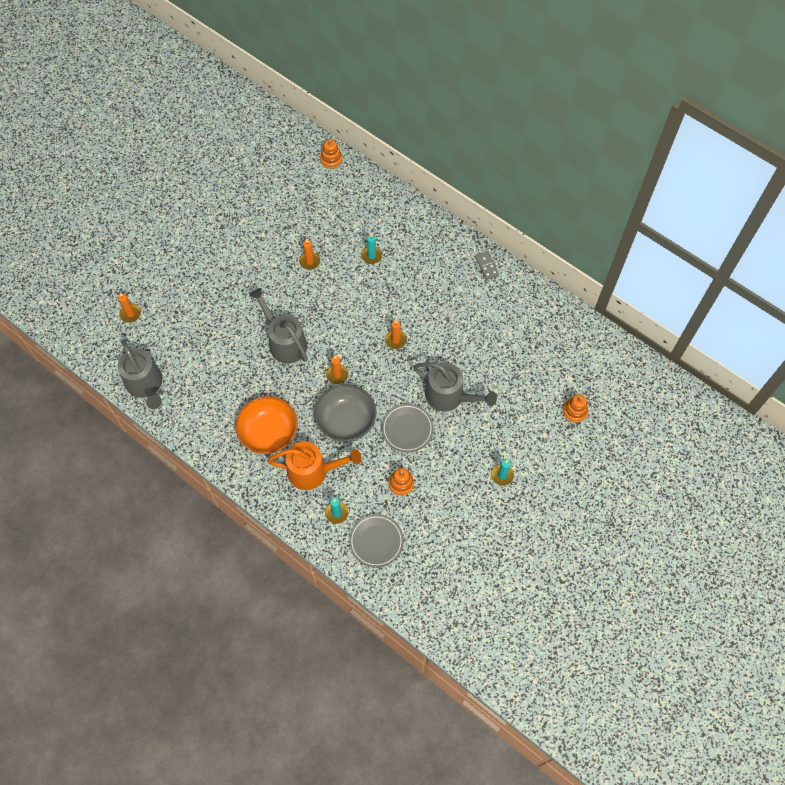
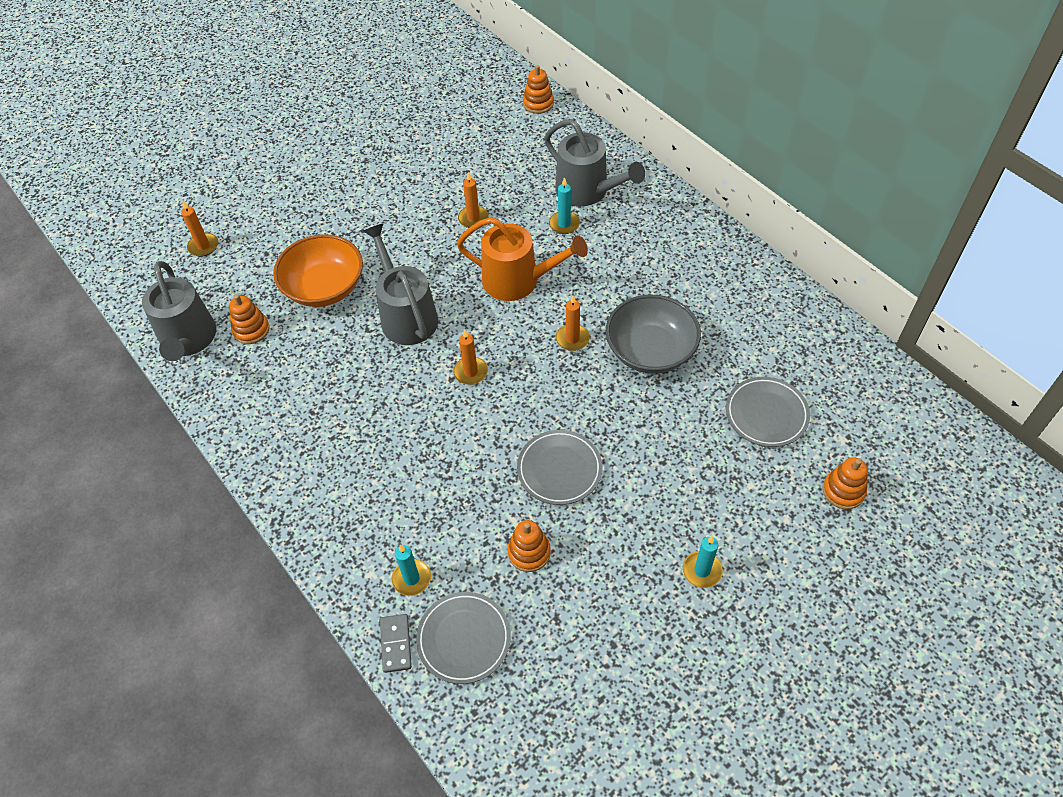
camera: 15 degrees right, 10 degrees down
(185, 370) = (251, 330): none -> orange stacking toy
(268, 432) = (343, 435): orange bowl -> orange bowl (324, 287)
(313, 471) = (392, 506): orange watering can -> orange watering can (518, 280)
(346, 420) = (466, 439): grey bowl -> grey bowl (650, 350)
(449, 396) = (638, 432): grey watering can -> grey watering can (587, 191)
(486, 266) = (733, 261): grey domino -> grey domino (395, 644)
(523, 370) = (766, 414): none -> grey plate

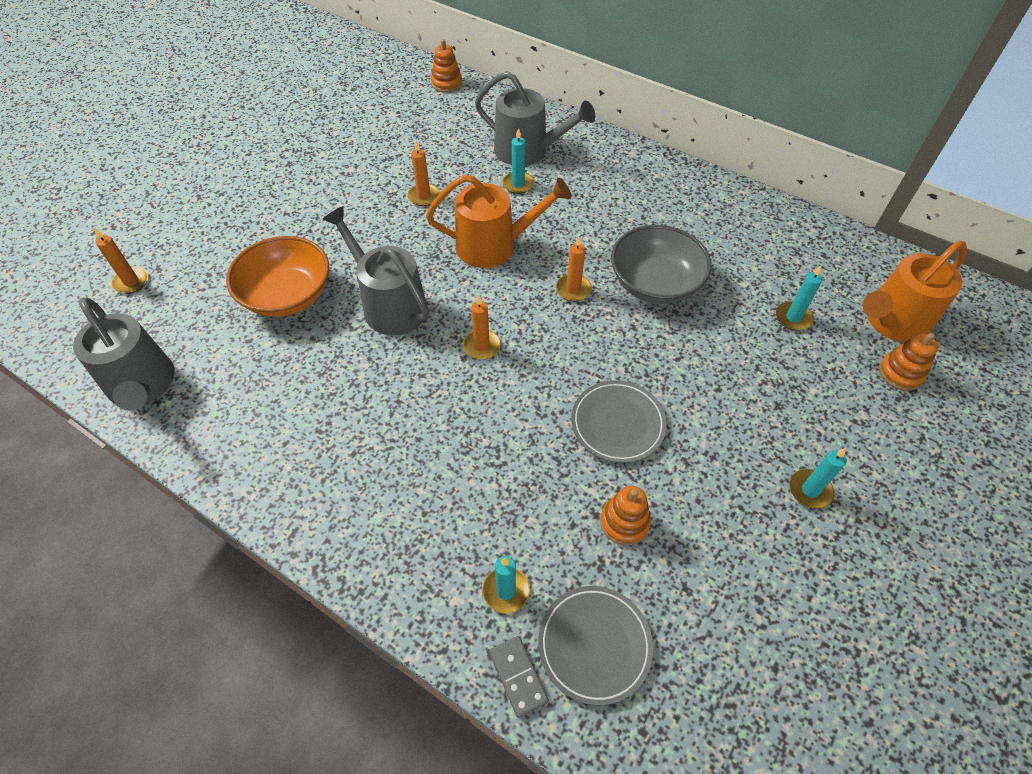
camera: 20 degrees left, 0 degrees up
(251, 330) = (217, 358): orange stacking toy -> none
(766, 414) = (793, 318): grey plate -> turquoise candle
(862, 441) = (892, 322): none -> orange watering can

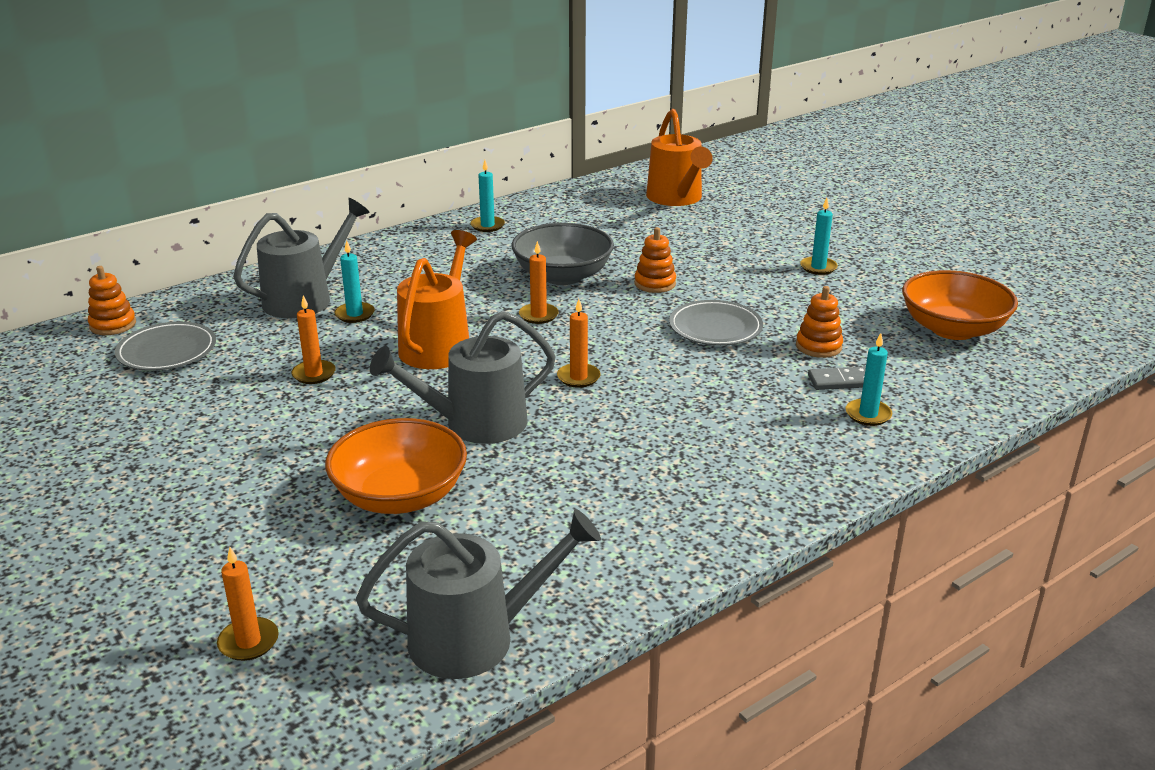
camera: 70 degrees left, 25 degrees down
(518, 676) = (949, 423): grey domino -> grey domino (840, 381)
(594, 645) = (928, 383): grey plate -> grey plate (167, 351)
(737, 661) = (952, 329): none -> orange bowl
(793, 318) = (646, 230): turquoise candle -> turquoise candle (487, 226)
(900, 373) = (727, 209): orange stacking toy -> orange stacking toy (655, 283)

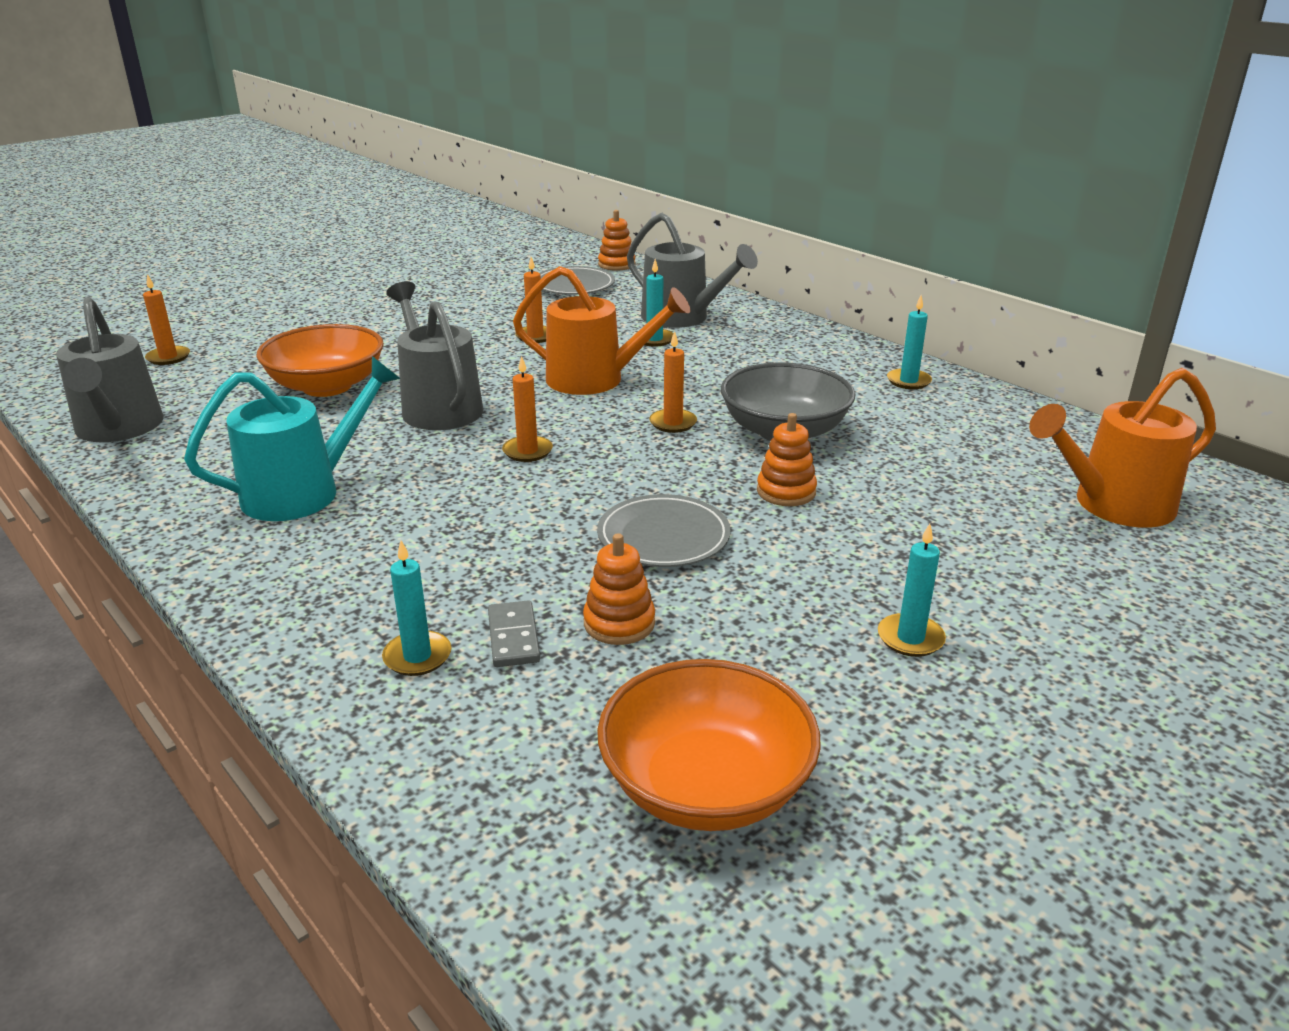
camera: 85 degrees right, 0 degrees up
(642, 485) = (303, 492): none -> turquoise watering can

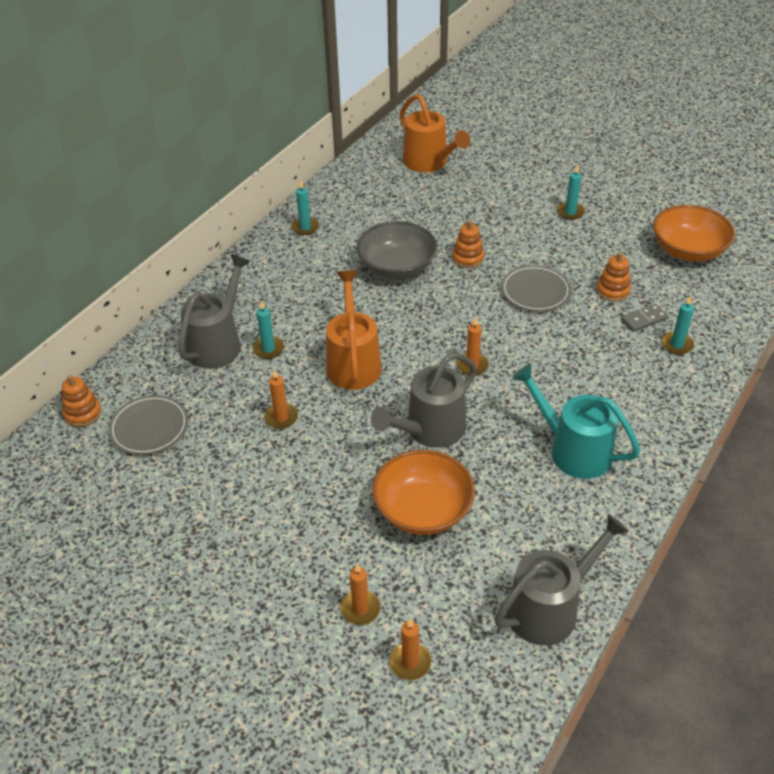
camera: 105 degrees left, 15 degrees up
(673, 423) = (405, 313): orange candle -> orange candle (360, 609)

